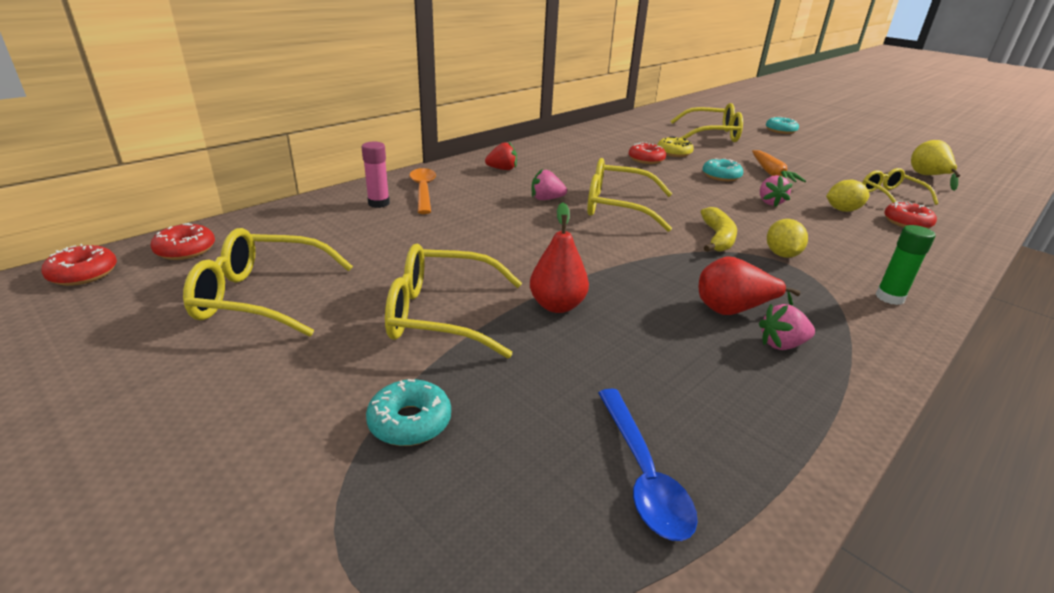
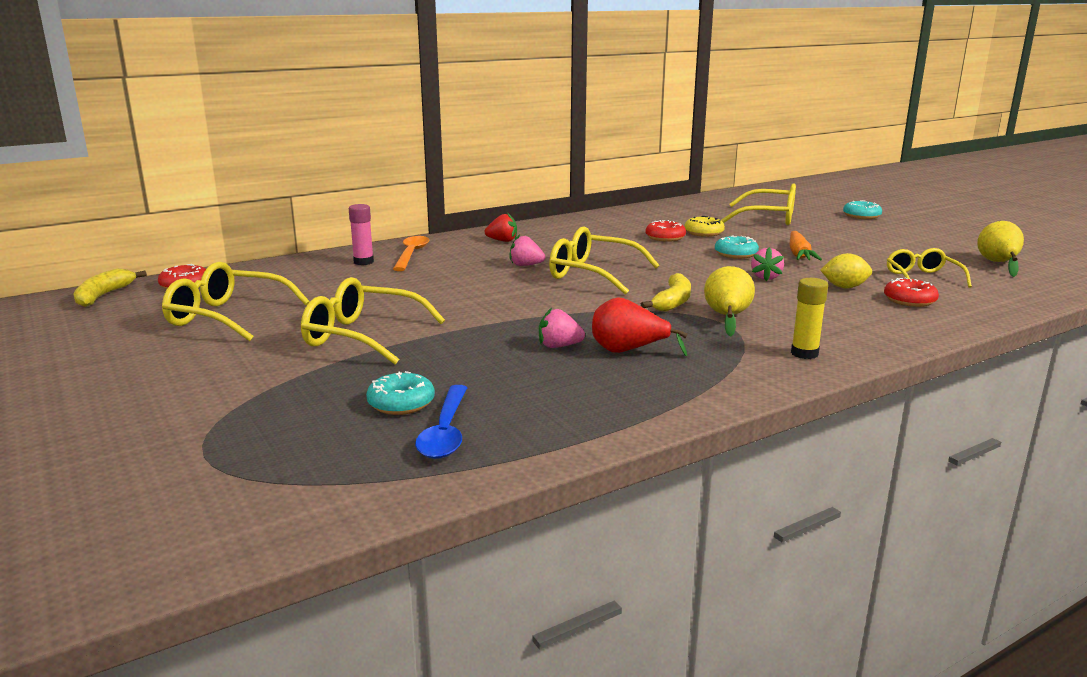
camera: 15 degrees right, 10 degrees down
(83, 274) = (104, 295): red donut -> yellow banana
(410, 422) = (292, 391): turquoise donut -> turquoise donut (401, 403)
(557, 305) = (466, 337): red pear -> none
(781, 254) = (727, 317): yellow lemon -> yellow pear
(782, 344) = (649, 375): pink strawberry -> pink strawberry (559, 346)
(889, 297) = (804, 353): green glue stick -> yellow glue stick

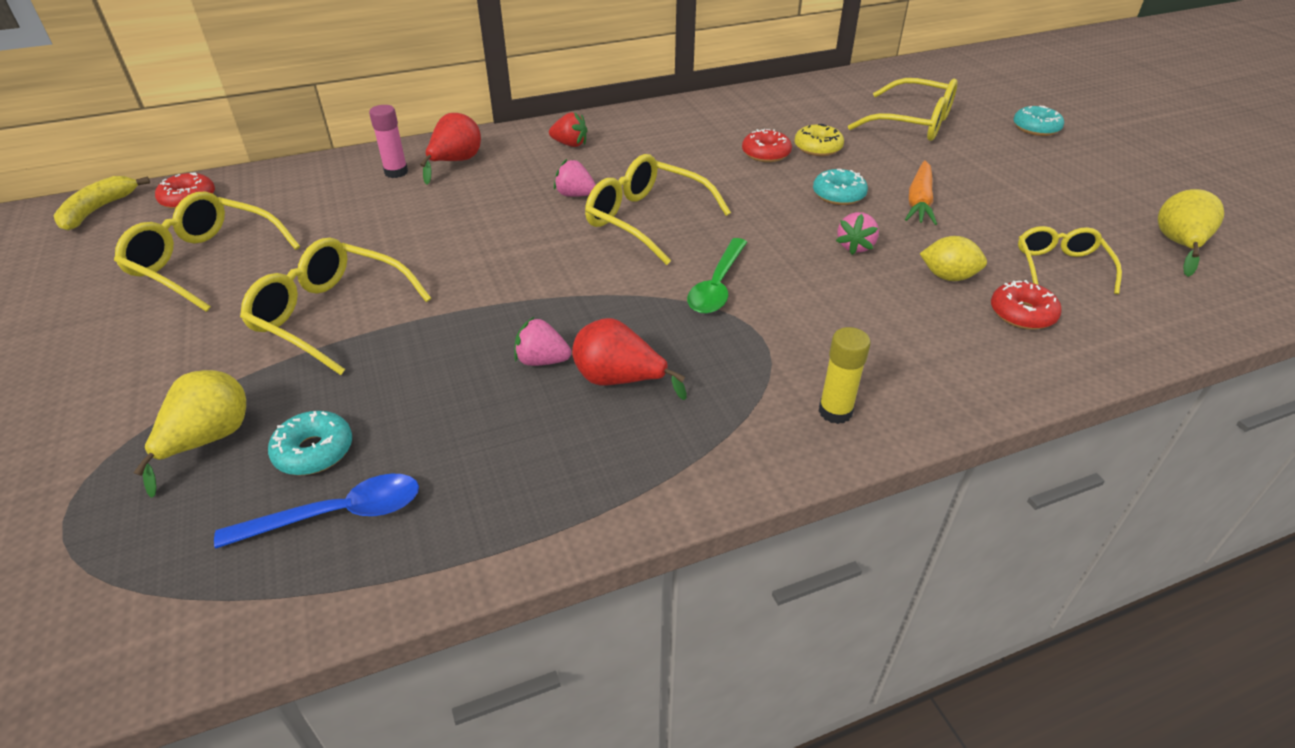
camera: 10 degrees right, 20 degrees up
(411, 254) = (455, 162): orange spoon -> red pear
(445, 432) = (337, 514): blue spoon -> blue spoon turned 120 degrees counterclockwise
(672, 302) = (717, 285): yellow banana -> green spoon
(727, 317) = (771, 324): yellow pear -> yellow pear (209, 441)

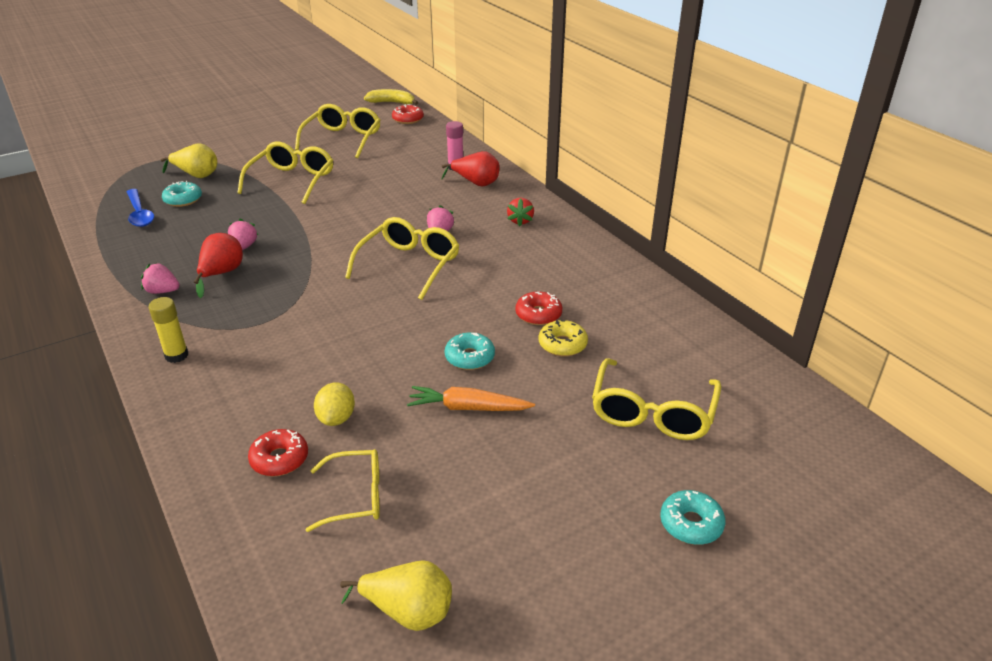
camera: 80 degrees right, 5 degrees down
(717, 285) = (321, 301): green spoon -> none
(855, 246) = (381, 366): pink strawberry -> pink strawberry (162, 291)

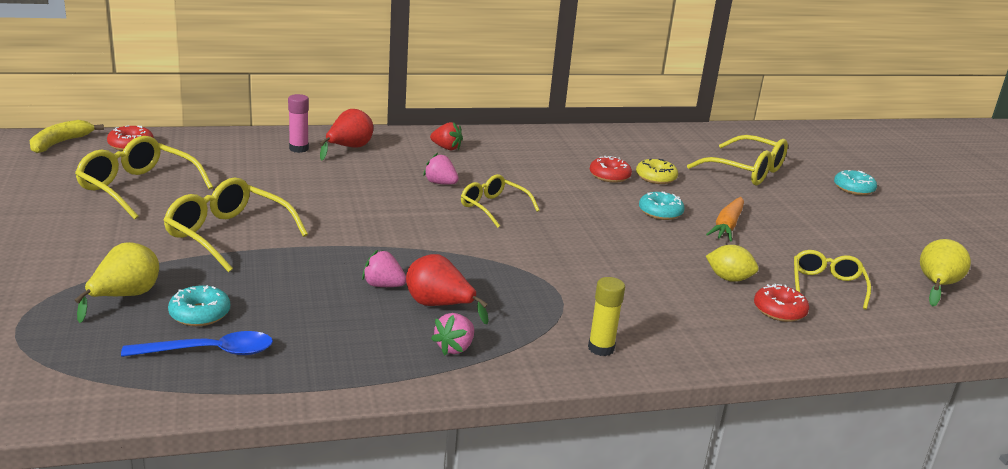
camera: 75 degrees left, 10 degrees down
(409, 265) = (493, 207): yellow glasses -> yellow glasses, size x0.65

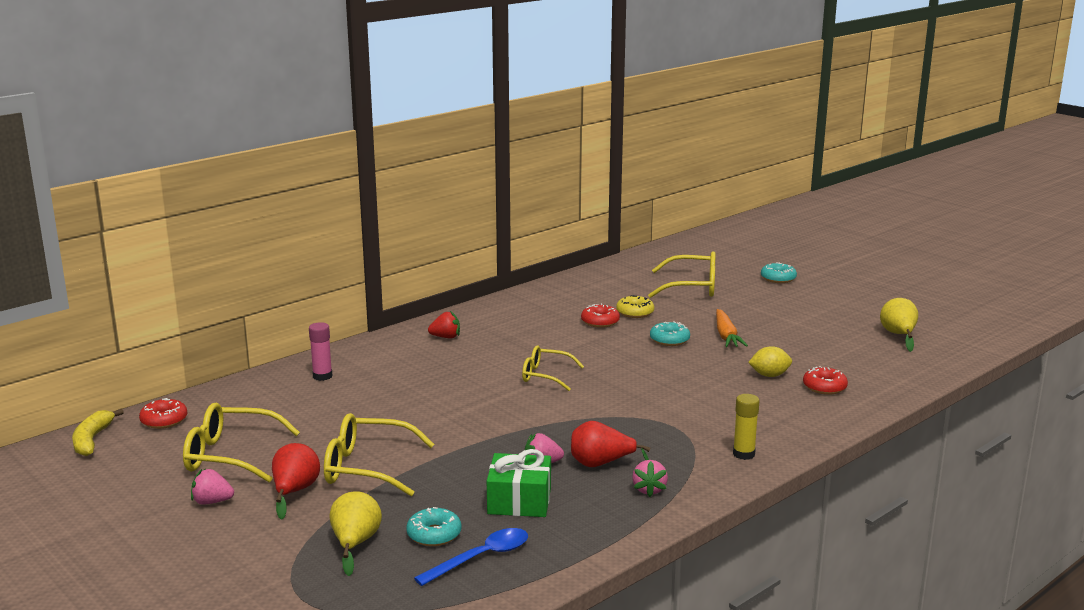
camera: 25 degrees left, 5 degrees down
(316, 312) = (519, 501): none -> green gift
(348, 148) = (364, 362): red pear -> red pear (294, 492)
(440, 183) = (480, 369): pink strawberry -> pink strawberry (212, 502)
(826, 285) = (834, 359): yellow glasses -> none

